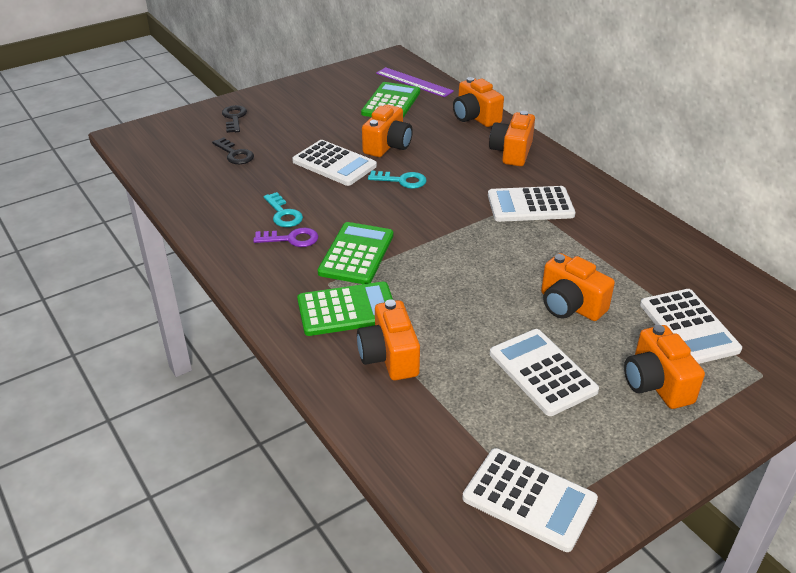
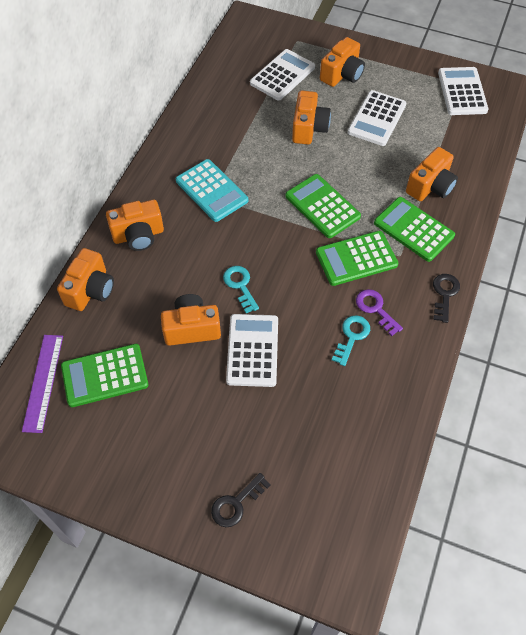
camera: 125 degrees left, 20 degrees up
(235, 154) = (300, 444): black key -> black key (444, 294)
(442, 262) = (322, 206): none -> green calculator
(530, 205) = (212, 191): white calculator -> turquoise calculator

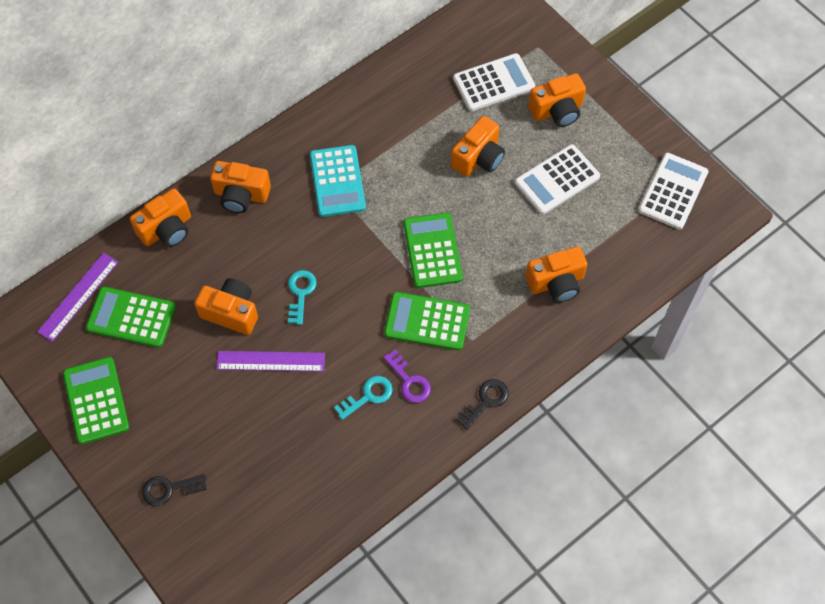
camera: 30 degrees right, 5 degrees up
(252, 350) = (271, 361): white calculator -> purple ruler
(375, 309) = (409, 381): purple key -> purple key turned 150 degrees clockwise
(413, 229) = (505, 320): green calculator -> green calculator (96, 400)

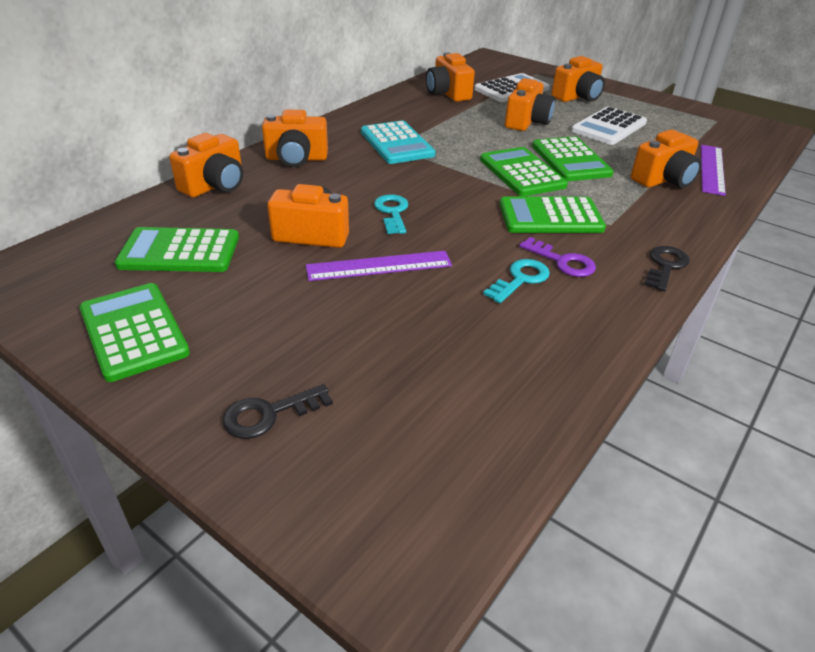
camera: 15 degrees left, 25 degrees down
(78, 296) = (103, 242): purple ruler -> purple ruler (712, 169)
(421, 84) = (448, 93): none -> orange camera
(487, 236) = (571, 160): none -> green calculator
(672, 191) = (716, 124): white calculator -> none

